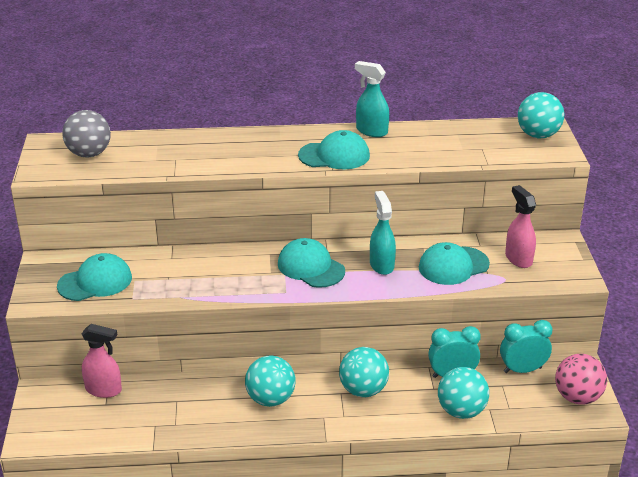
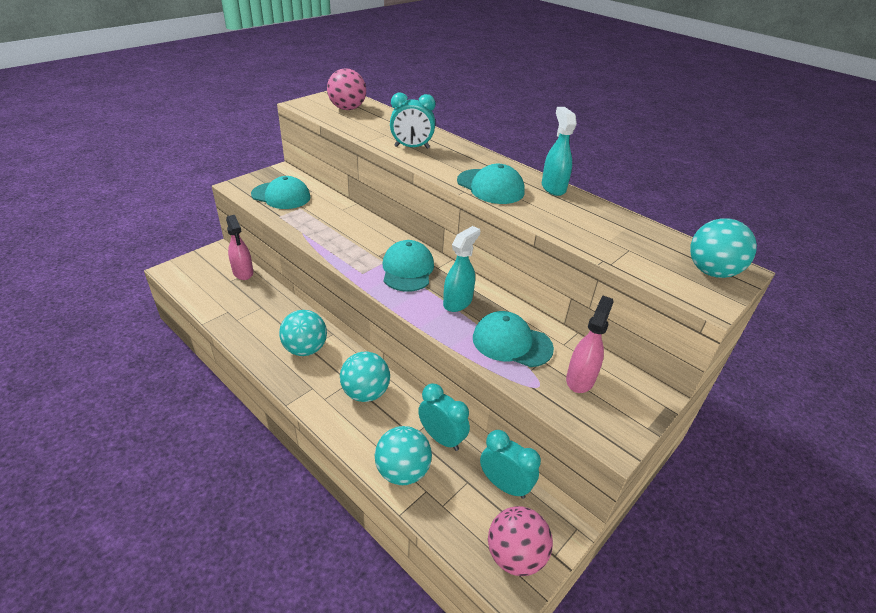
camera: 45 degrees right, 5 degrees up
(89, 154) = (347, 109): grey ball -> pink ball
(219, 158) = (412, 147): none -> turquoise clock

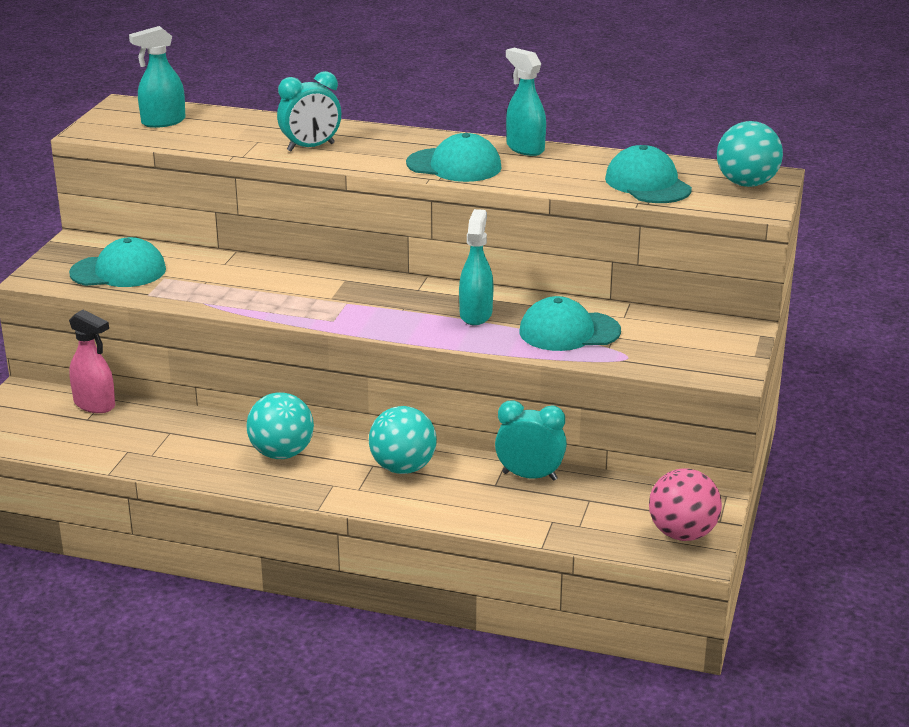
camera: 25 degrees left, 10 degrees down
(347, 109) = (163, 122): pink ball -> turquoise spray bottle
(402, 471) = (513, 515): turquoise ball -> none
(407, 269) = (384, 301): turquoise cap -> turquoise cap (647, 184)
(504, 485) = (630, 489): turquoise clock -> none
(580, 379) = (664, 339): pink spray bottle -> none

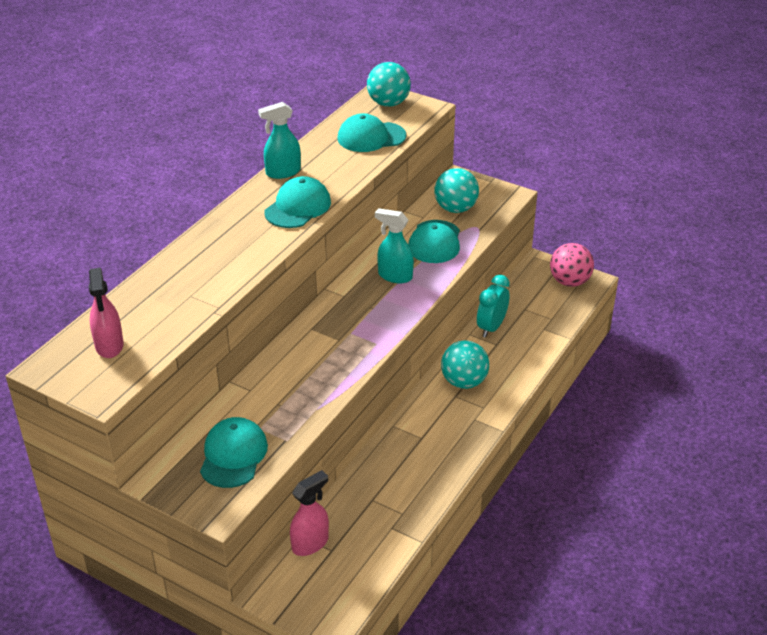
camera: 75 degrees left, 10 degrees up
(163, 122) = (109, 346): turquoise spray bottle -> pink spray bottle
(281, 453) = (425, 439): turquoise ball -> turquoise ball (455, 209)
(311, 147) = (221, 269): turquoise clock -> none

